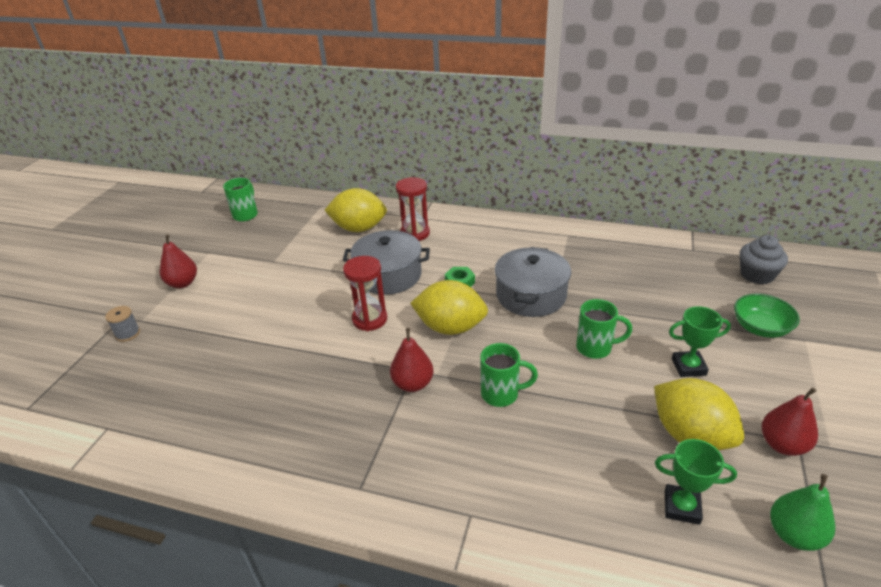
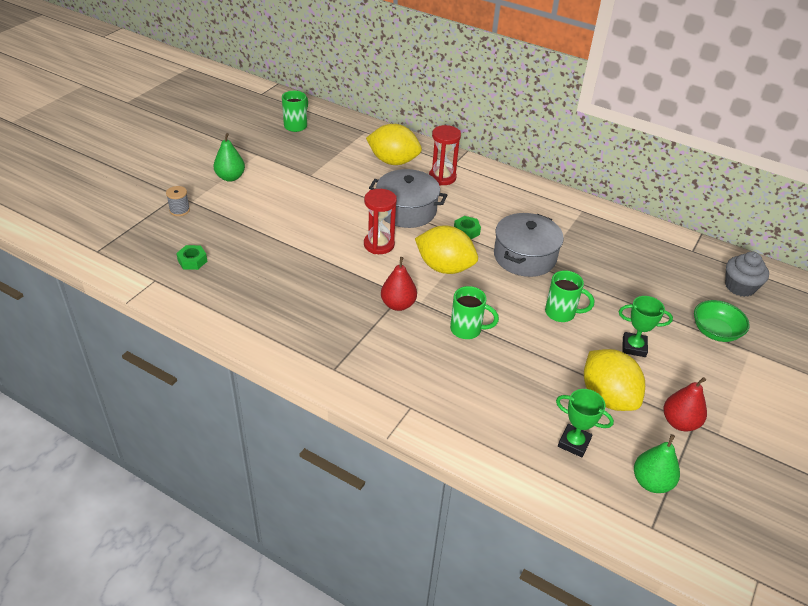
camera: 10 degrees right, 5 degrees up
(152, 391) = (192, 261): none -> green nut
(183, 283) = (230, 177): red pear -> green pear

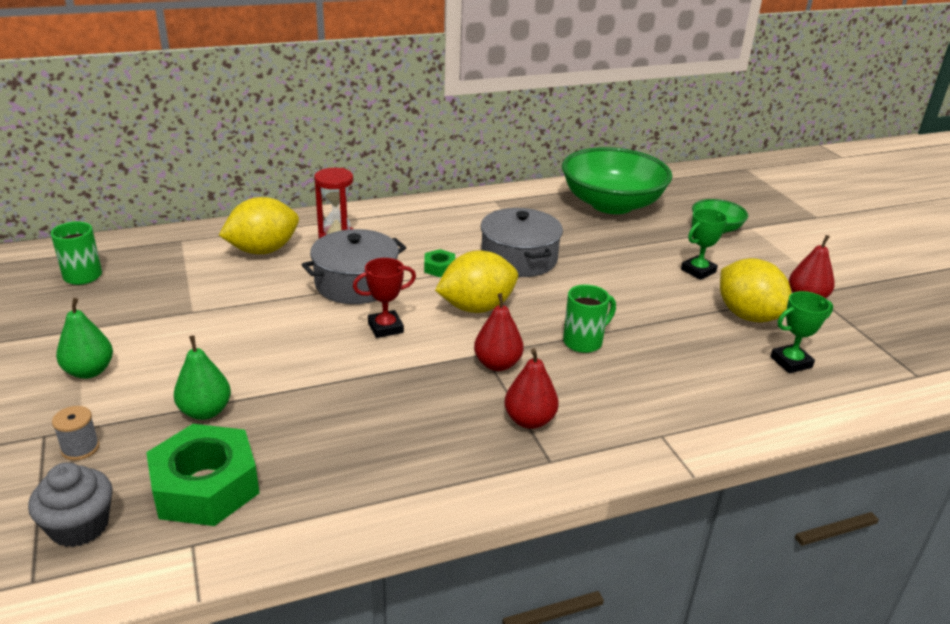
camera: 50 degrees left, 10 degrees down
(192, 261) = (205, 486): green nut -> green nut, size x2.18
(360, 343) = (529, 420): none -> red pear
(379, 245) = (385, 328): red hourglass -> red trophy
(561, 313) = (618, 281): green mug -> none
(607, 397) = (748, 315): yellow lemon -> yellow lemon turned 45 degrees clockwise
(651, 482) = (866, 348): green pear -> green pear (205, 411)
(665, 263) = (611, 204): none -> green bowl
(739, 287) = (675, 192): grey cupcake -> grey cupcake (79, 526)

